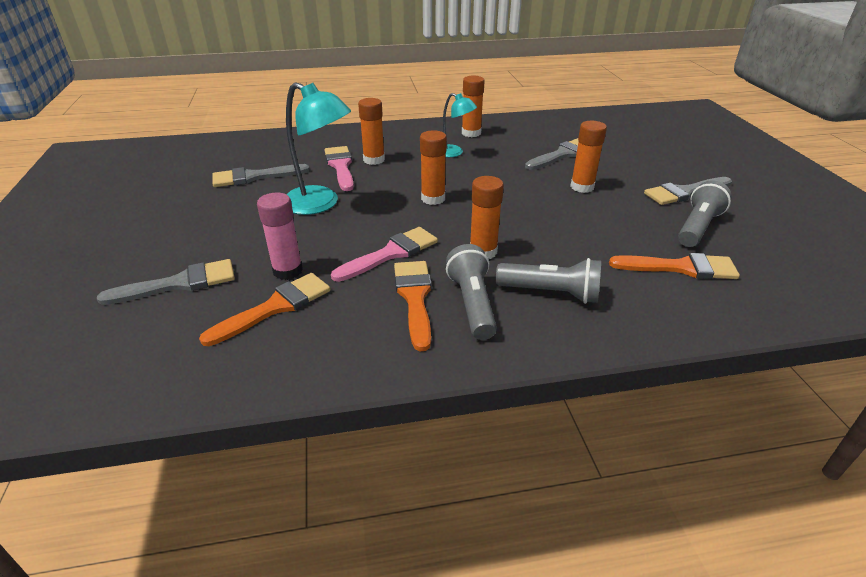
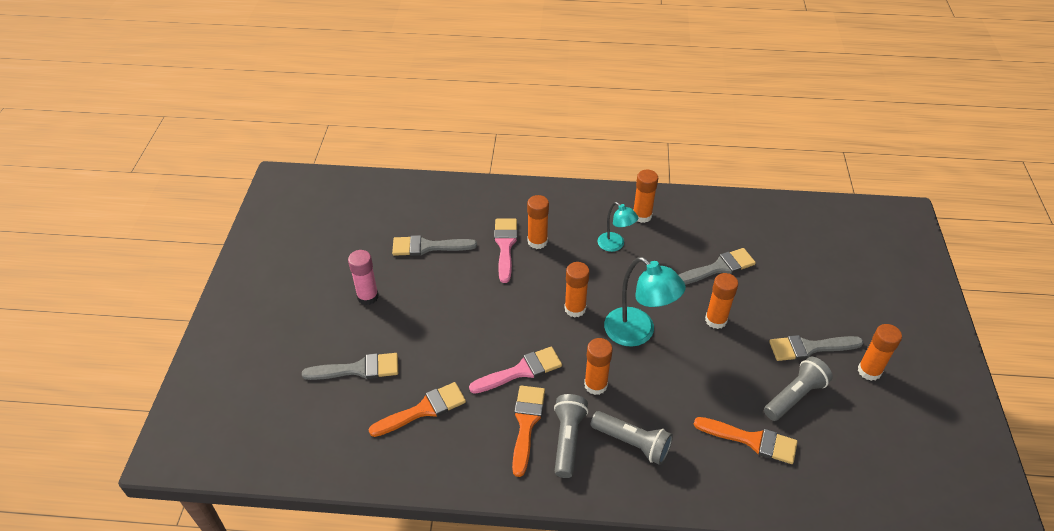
camera: 15 degrees right, 10 degrees up
(288, 271) = (438, 373): pink glue stick -> pink glue stick (368, 297)
(320, 204) = (477, 296): turquoise lamp -> turquoise lamp (638, 333)
(752, 199) = (869, 371): none -> orange glue stick

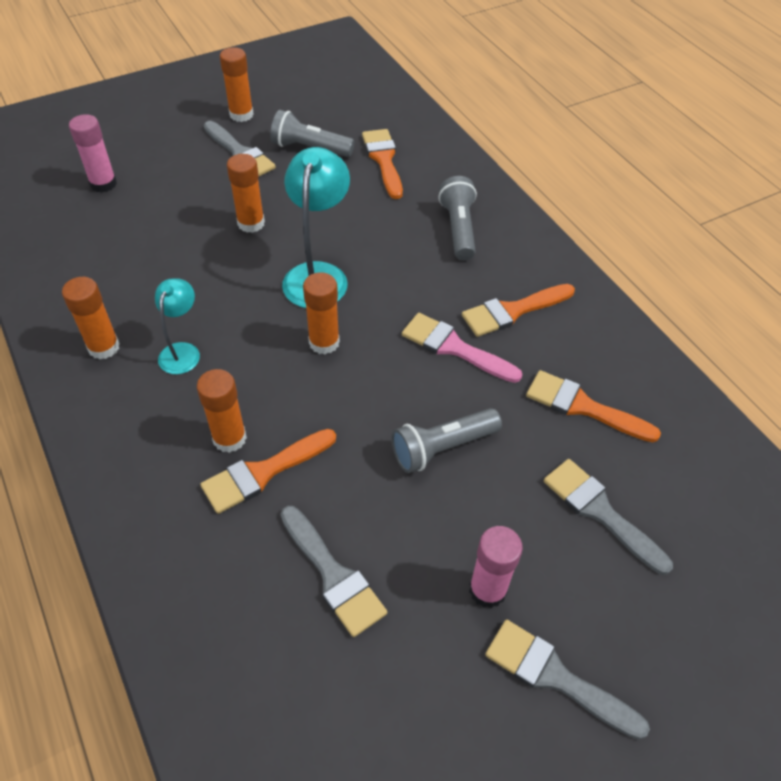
camera: 125 degrees left, 5 degrees up
(505, 246) = (263, 472): pink brush -> orange brush
(567, 440) = (499, 273): grey flashlight -> grey flashlight (442, 448)
(595, 385) = (417, 280): orange glue stick -> none
(718, 268) = (163, 245): grey brush -> grey brush (555, 677)
(807, 259) = (103, 184): none -> pink glue stick

